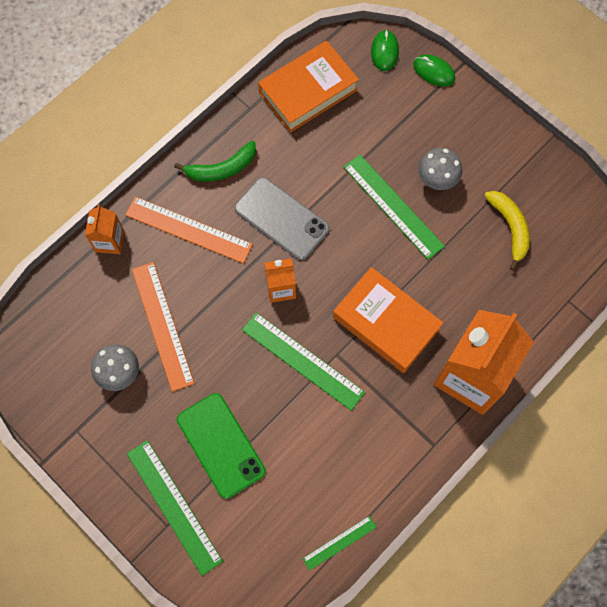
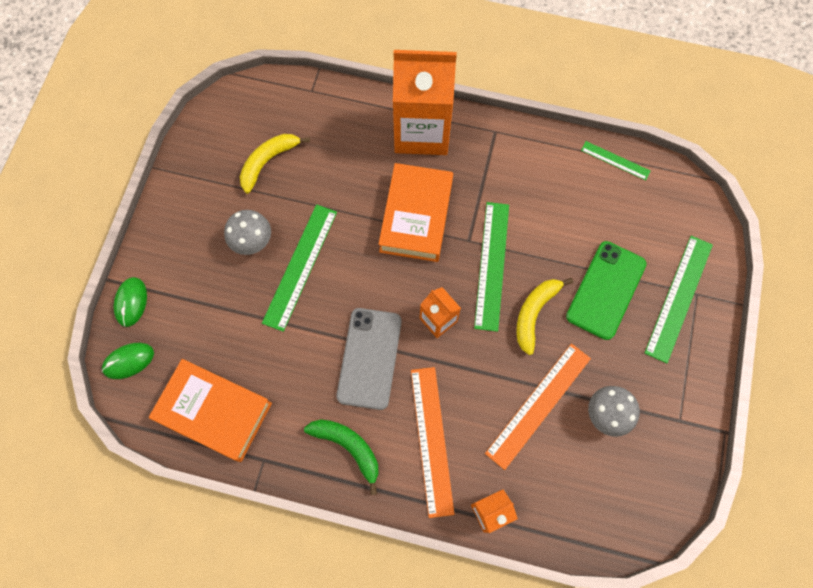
camera: 120 degrees left, 0 degrees up
(238, 369) = (534, 314): none -> yellow banana

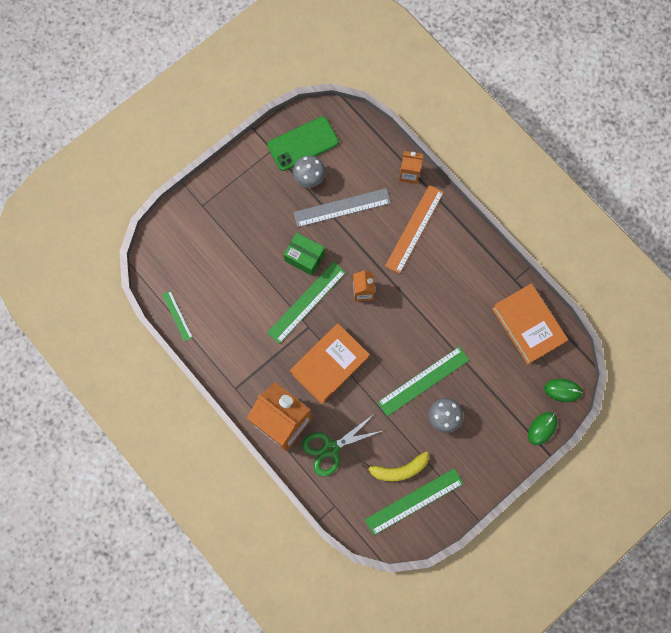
camera: 145 degrees left, 5 degrees up
(348, 447) = (463, 255): green banana -> none
(354, 138) = (331, 448): none -> green scissors
(369, 358) = (418, 296): grey phone -> none
(534, 314) = (304, 257): yellow banana -> green box
(538, 405) = (342, 207): orange ruler -> grey ruler
(606, 290) = (252, 242): green phone -> green phone (303, 144)
(679, 298) = (214, 210): green ruler -> green ruler (414, 501)

